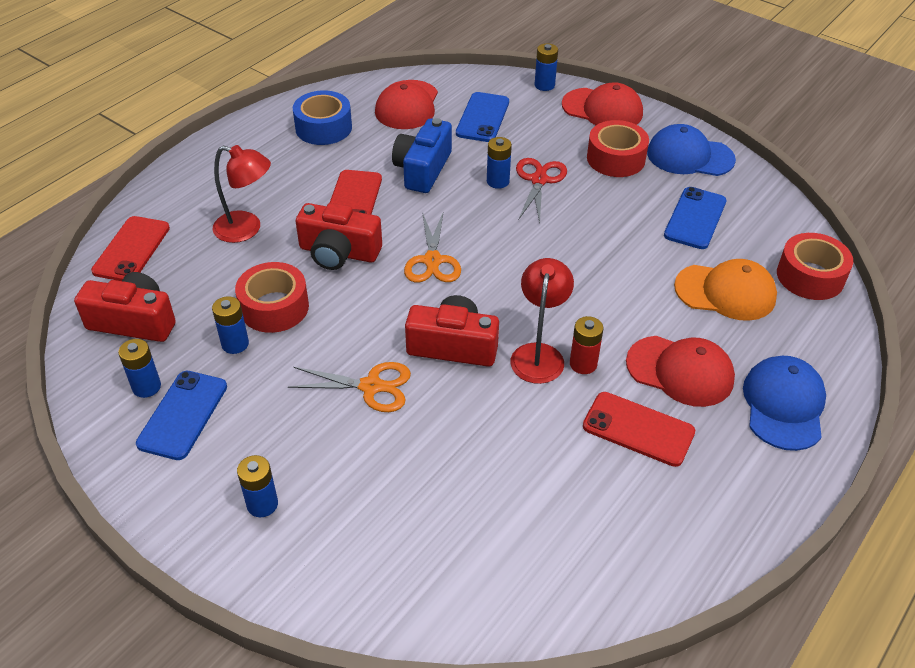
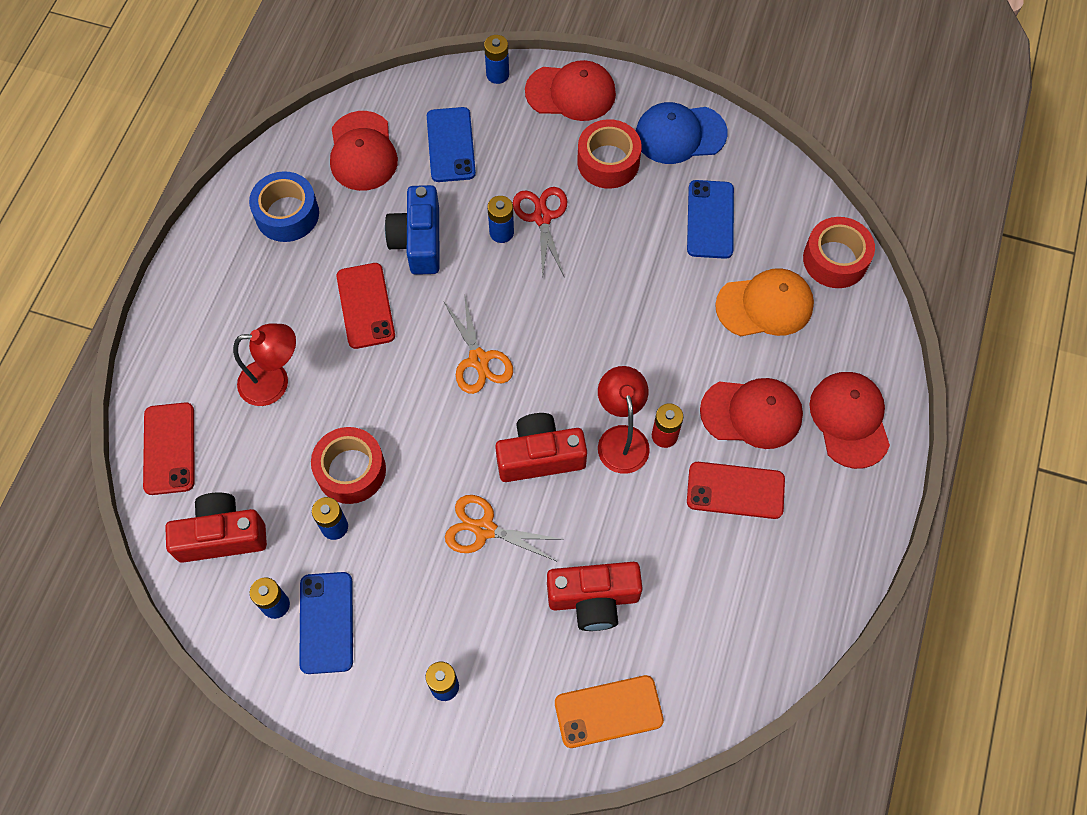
camera: 20 degrees left, 20 degrees up
(339, 252) = (382, 380): red camera -> red camera (593, 599)
(371, 386) = (484, 529): orange scissors -> orange scissors turned 150 degrees counterclockwise
(417, 583) = (608, 711): none -> orange phone
(784, 405) = (849, 420): blue cap -> red cap

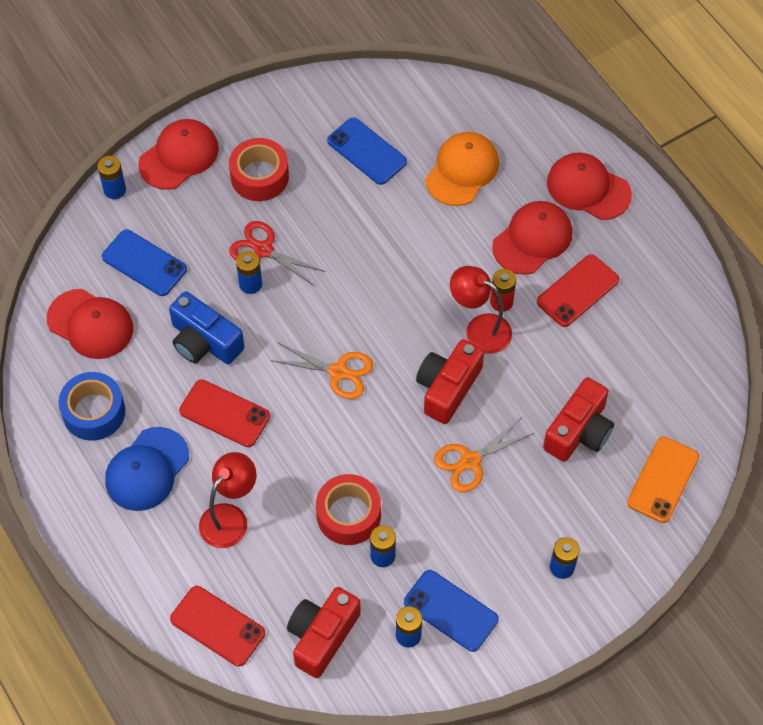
camera: 50 degrees left, 5 degrees down
(680, 134) = (282, 117): blue cap -> blue cap (147, 469)
(835, 259) = (467, 105): red tape -> none

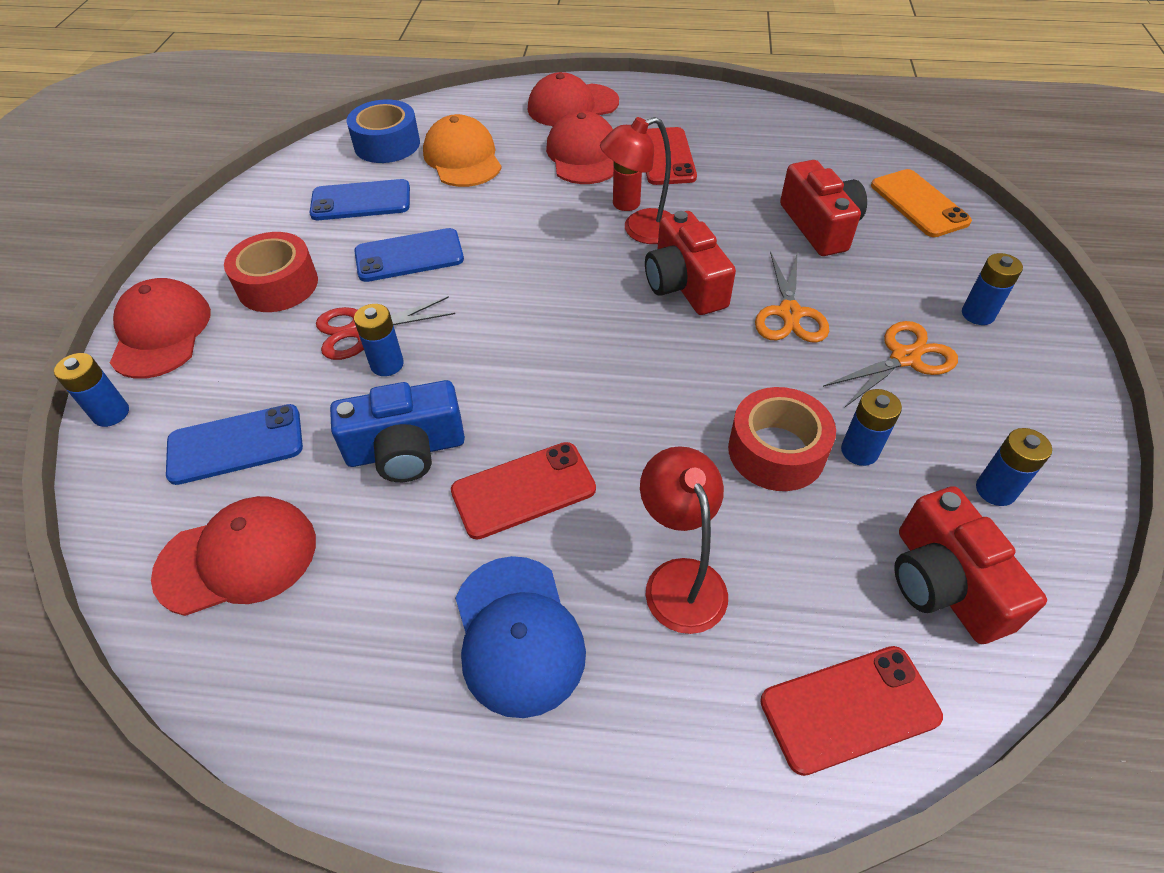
camera: 50 degrees left, 10 degrees down
(94, 412) = (364, 644): blue tape -> blue tape (387, 144)
(338, 372) = (578, 354): orange scissors -> orange scissors (904, 358)
(451, 610) = (981, 431): blue phone -> blue phone (409, 256)

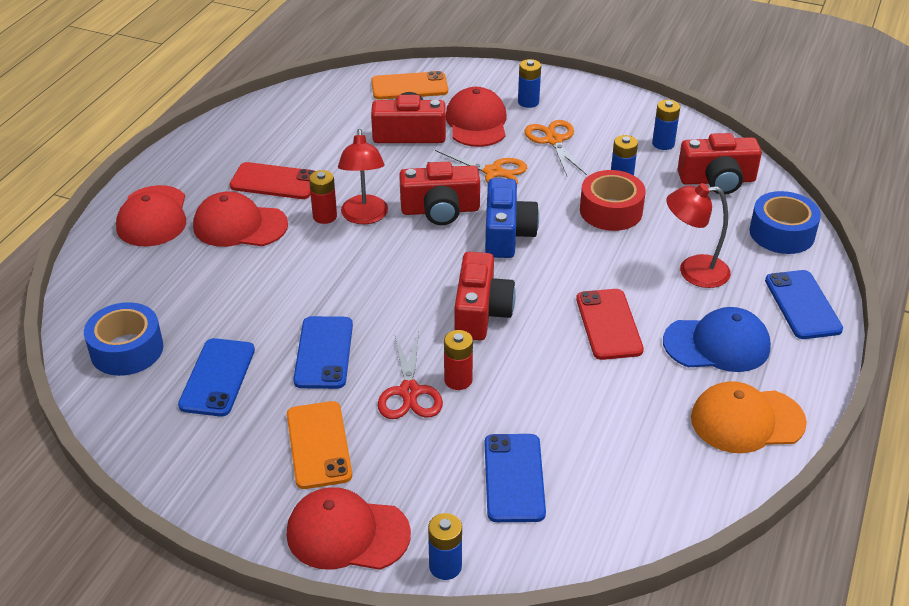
camera: 75 degrees left, 10 degrees down
(238, 558) = (627, 477): red cap -> red cap (476, 122)
(278, 285) = (318, 445): red tape -> orange phone
(387, 364) = (458, 380): blue battery -> red battery
(406, 450) = (553, 378): blue camera -> blue camera (507, 234)
(462, 158) = (191, 300): orange cap -> orange cap (746, 420)
(508, 359) = (481, 312): none -> red camera
(658, 765) = (802, 305): none -> blue phone
(849, 709) = (782, 233): red phone -> blue tape

